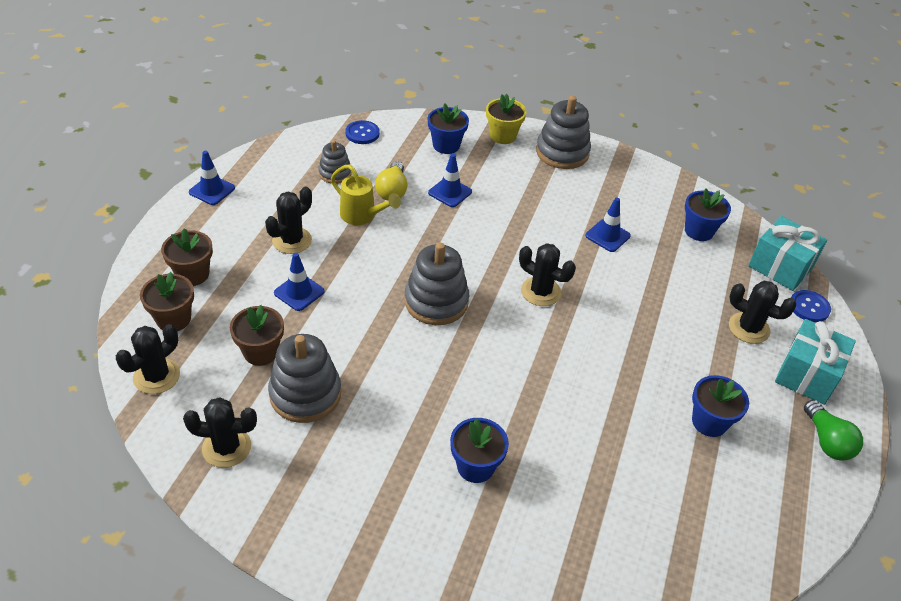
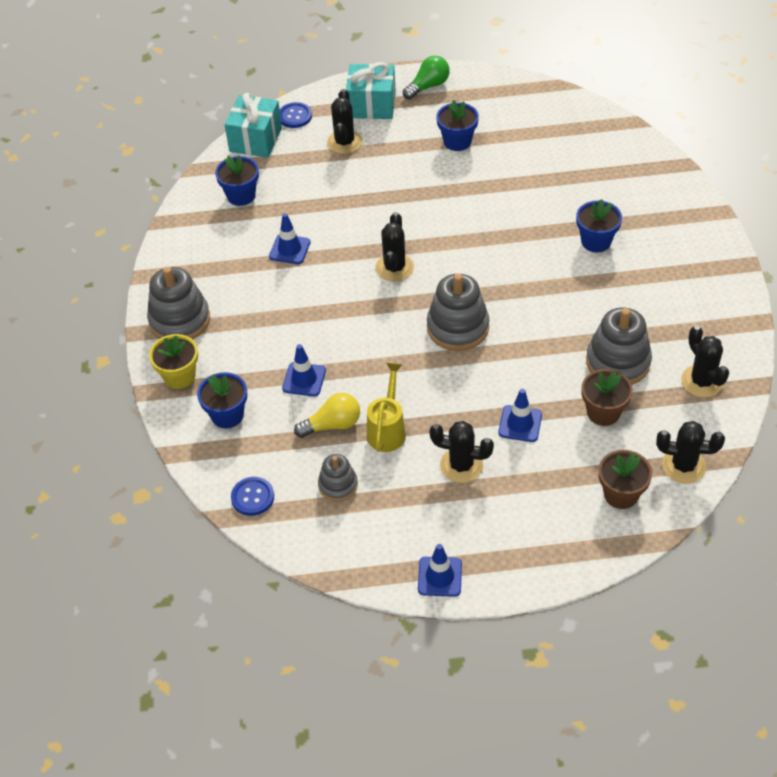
camera: 110 degrees left, 5 degrees up
(192, 274) = (561, 515): brown flower pot -> none

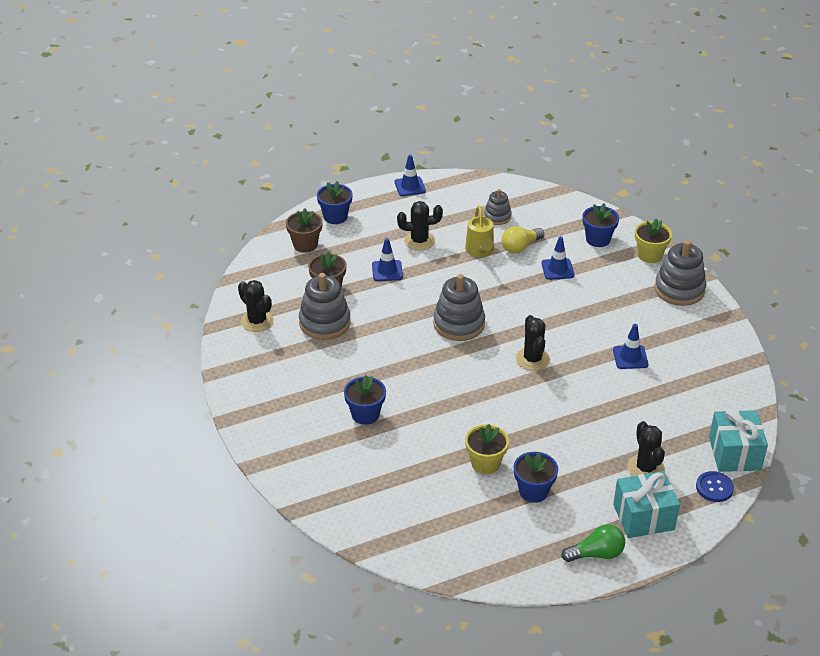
camera: 160 degrees right, 10 degrees down
(241, 195) = (706, 395): blue flower pot -> blue flower pot (335, 217)
(252, 497) = (549, 201): blue button -> none
(428, 86) = (596, 554): green light bulb -> green light bulb turned 135 degrees counterclockwise
(491, 172) = (485, 463): none -> yellow flower pot
(683, 466) = (264, 267): black cactus -> none

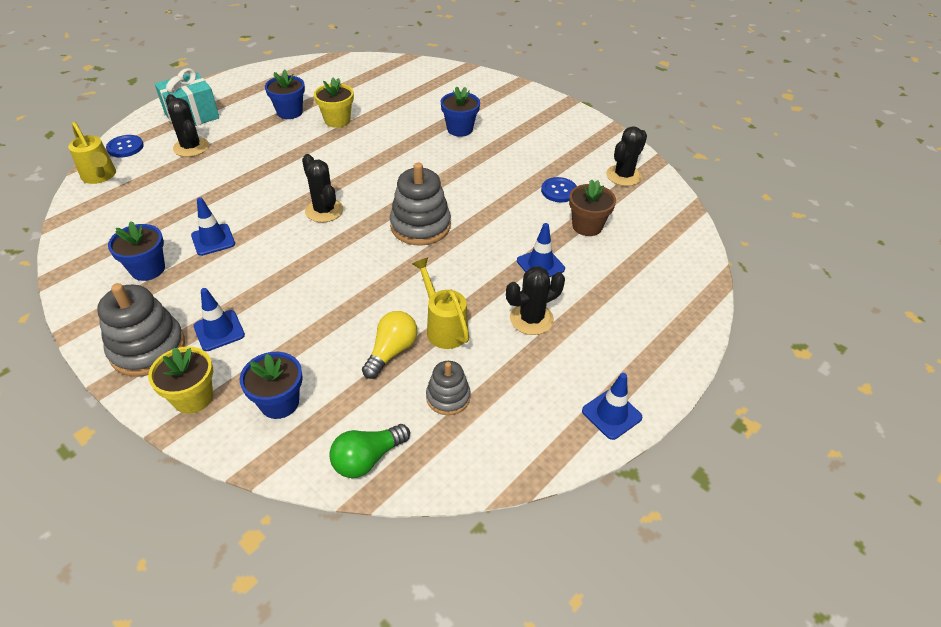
camera: 155 degrees right, 5 degrees up
(257, 321) = (623, 176): black cactus -> black cactus turned 75 degrees counterclockwise
(305, 245) = (661, 271): brown flower pot -> none
(324, 323) = (559, 191): grey stacking toy -> blue button
(335, 217) = (665, 322): blue flower pot -> blue flower pot (148, 269)
(557, 269) = (327, 330): blue traffic cone -> blue traffic cone (219, 330)
(596, 554) = (229, 89): green light bulb -> green light bulb (367, 459)
(734, 453) = (100, 177): turquoise gift -> yellow watering can

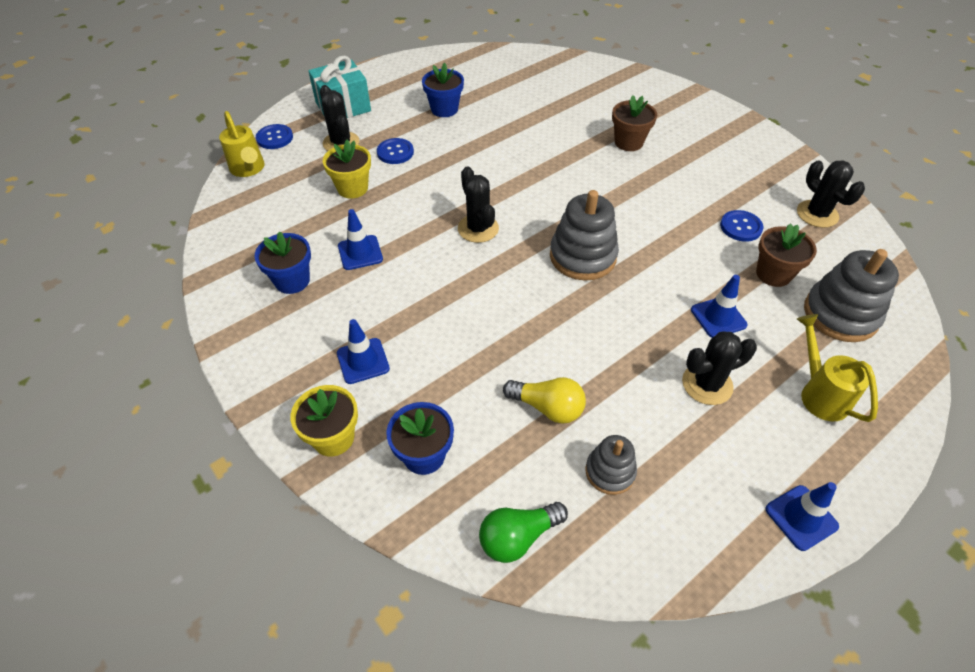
camera: 10 degrees right, 5 degrees up
(148, 348) = (289, 374): grey stacking toy -> grey stacking toy (840, 314)
(244, 152) = (395, 152): none -> blue button
(337, 120) = (494, 122): yellow flower pot -> yellow flower pot (352, 188)
(391, 352) = (547, 407): yellow light bulb -> yellow light bulb turned 75 degrees clockwise
(443, 327) = (606, 383): yellow watering can -> yellow watering can (819, 393)
(460, 129) = (628, 142): blue flower pot -> brown flower pot
(623, 176) = (817, 214): black cactus -> black cactus turned 75 degrees counterclockwise

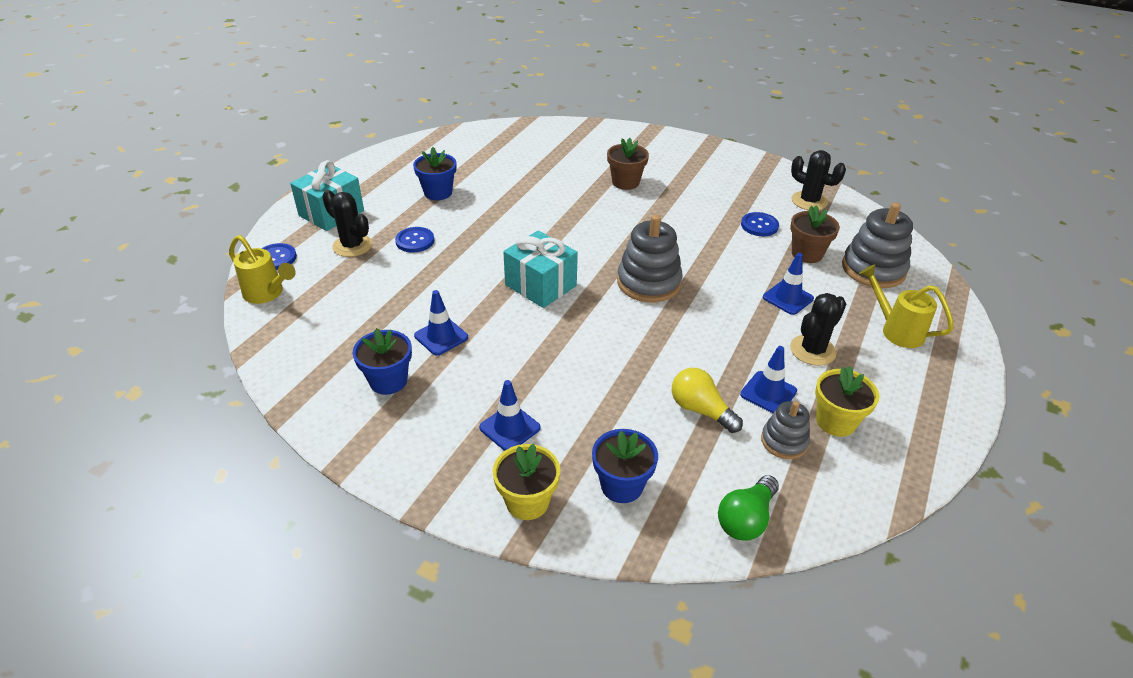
camera: 25 degrees left, 10 degrees down
(352, 188) = (393, 283): yellow flower pot -> yellow flower pot (835, 422)
(478, 228) = (540, 285): black cactus -> turquoise gift
(547, 407) = (701, 410): yellow light bulb -> yellow light bulb turned 135 degrees counterclockwise
(801, 517) = (941, 422): blue traffic cone -> blue traffic cone (768, 393)

